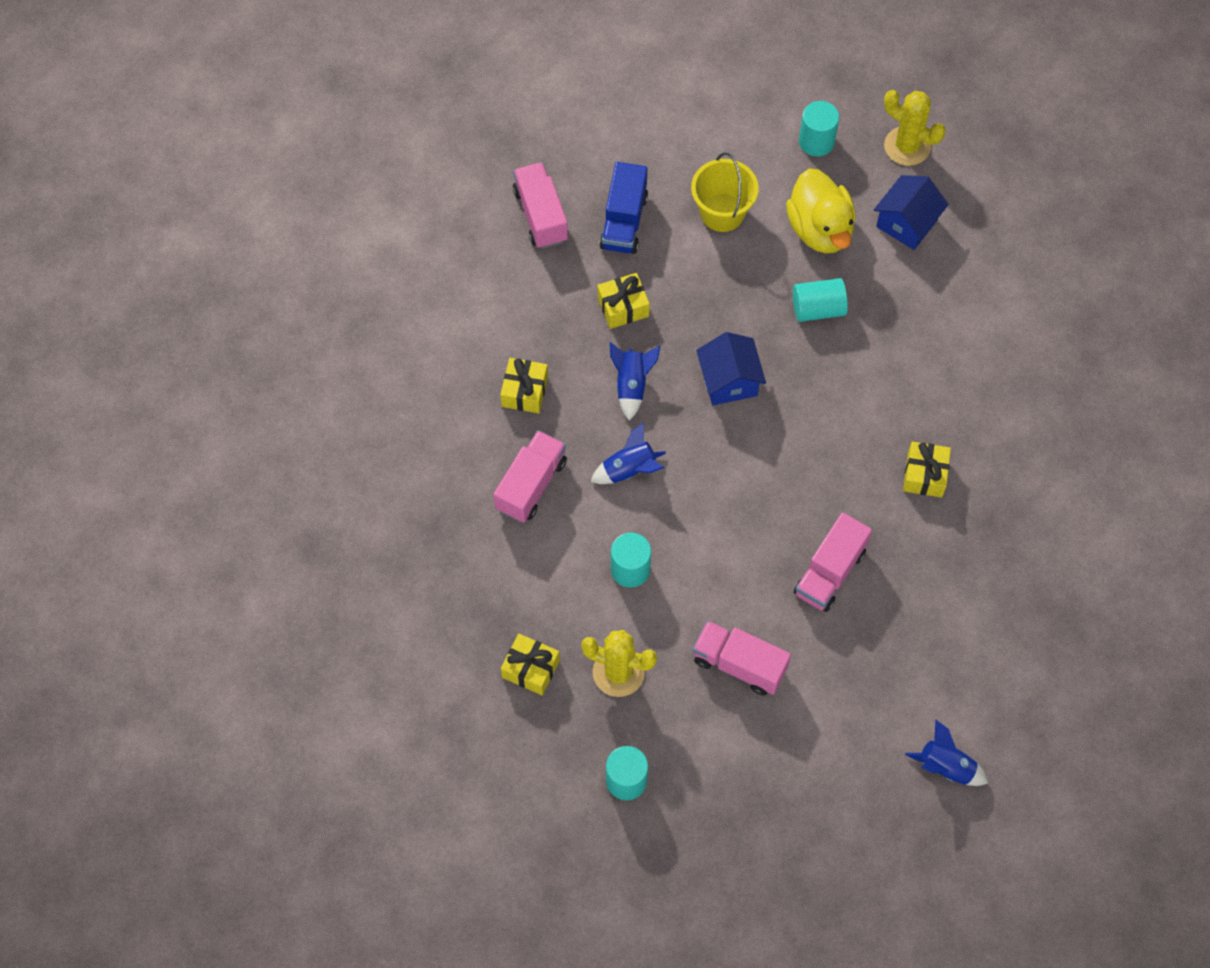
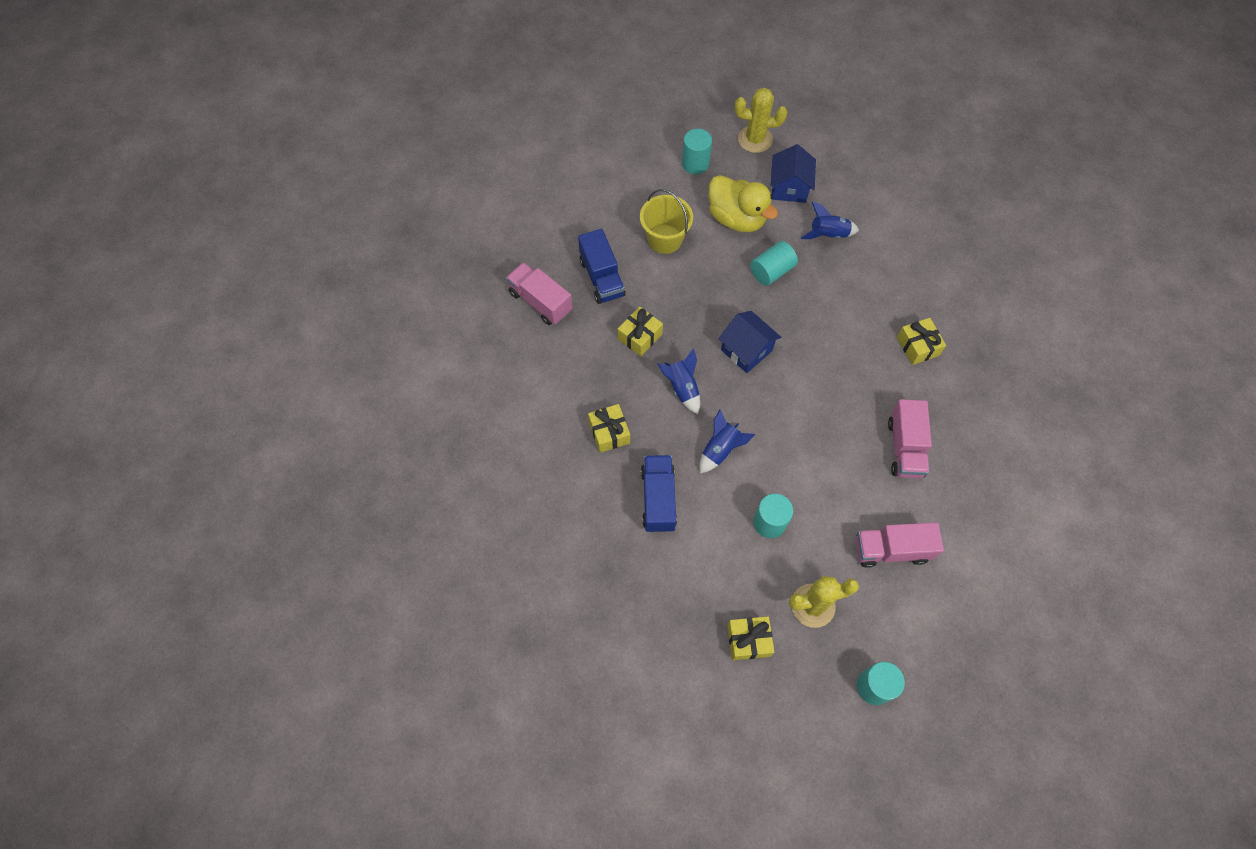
camera: 30 degrees left, 0 degrees up
(531, 485) = (658, 499): pink truck -> blue truck
(946, 767) = (1077, 543): blue rocket -> blue rocket (828, 234)

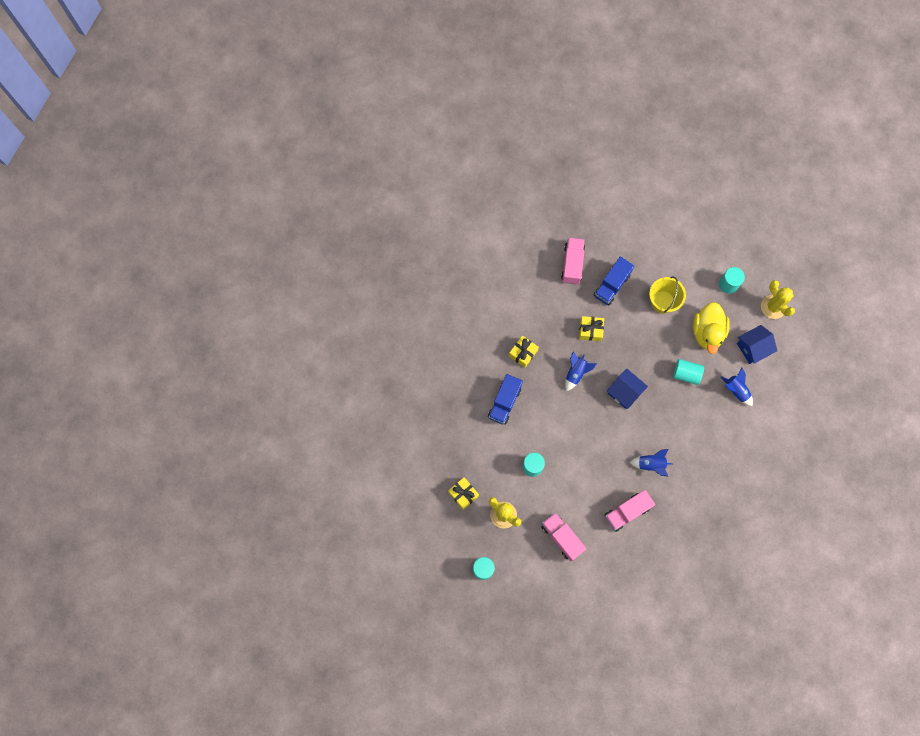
camera: 55 degrees right, 10 degrees up
(658, 499) = (504, 402): blue truck -> blue truck turned 150 degrees clockwise
(720, 450) = (555, 416): blue rocket -> blue rocket (651, 464)
(746, 350) = (624, 392): blue house -> blue house turned 60 degrees counterclockwise
(917, 346) = (697, 484): yellow gift -> none

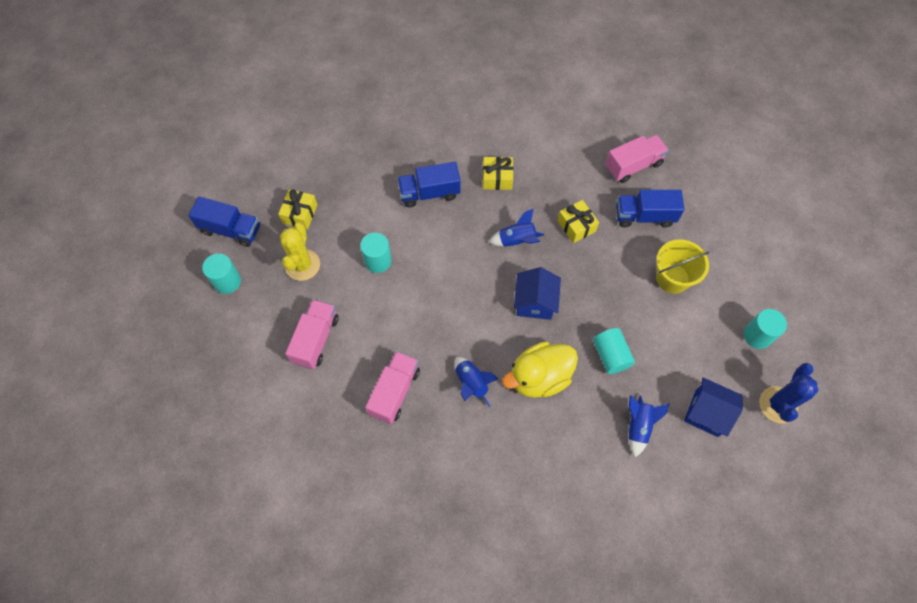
camera: 55 degrees right, 10 degrees down
(444, 545) = (231, 229): none -> blue truck
(627, 512) = (394, 392): pink truck -> pink truck turned 90 degrees clockwise
(707, 332) = (680, 348): yellow duck -> yellow duck (539, 377)
(773, 307) = (778, 405): yellow cactus -> blue cactus

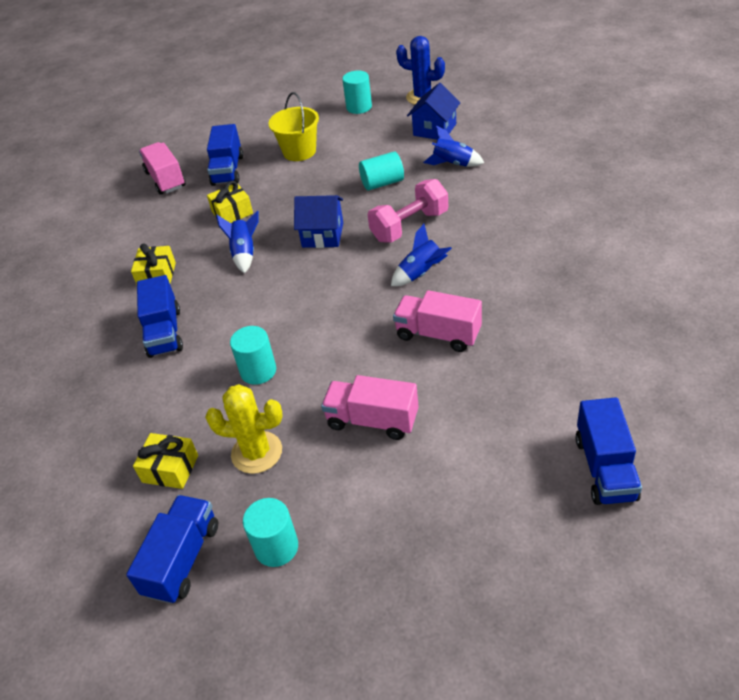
camera: 85 degrees left, 20 degrees down
(241, 497) = (605, 468): none -> blue truck
(539, 377) = (409, 226): yellow duck -> pink dumbbell

